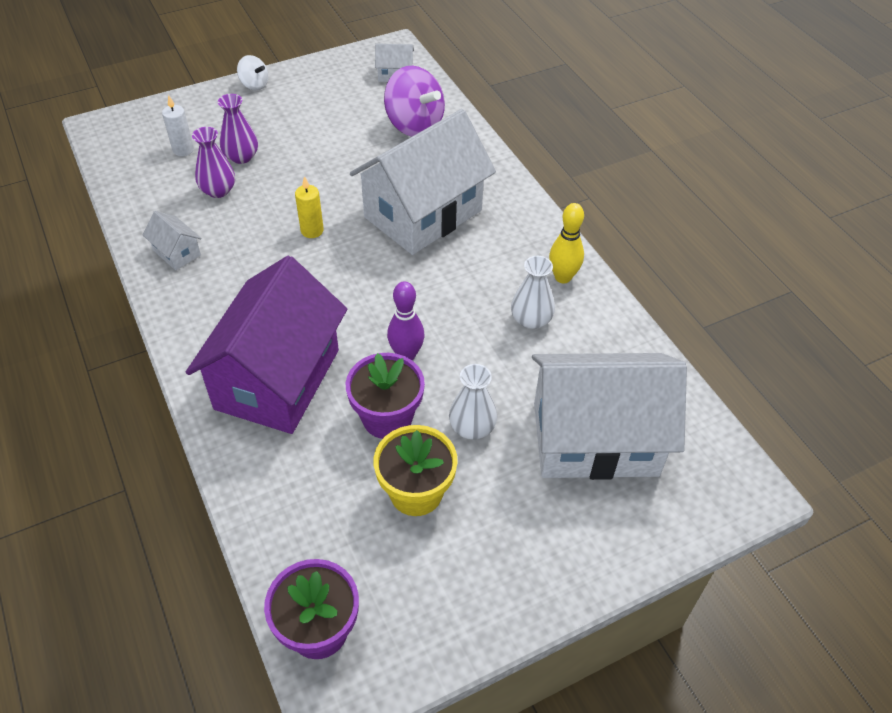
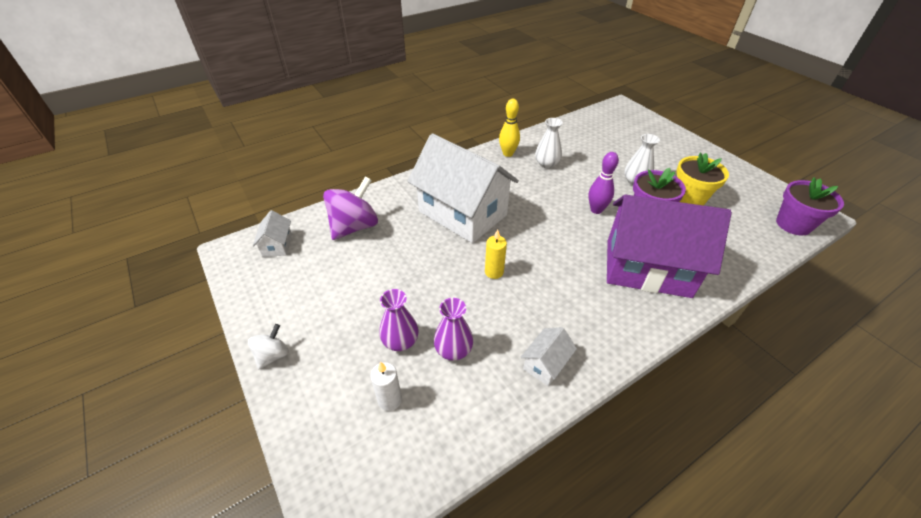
camera: 95 degrees left, 5 degrees down
(595, 439) = (618, 143): white house -> none

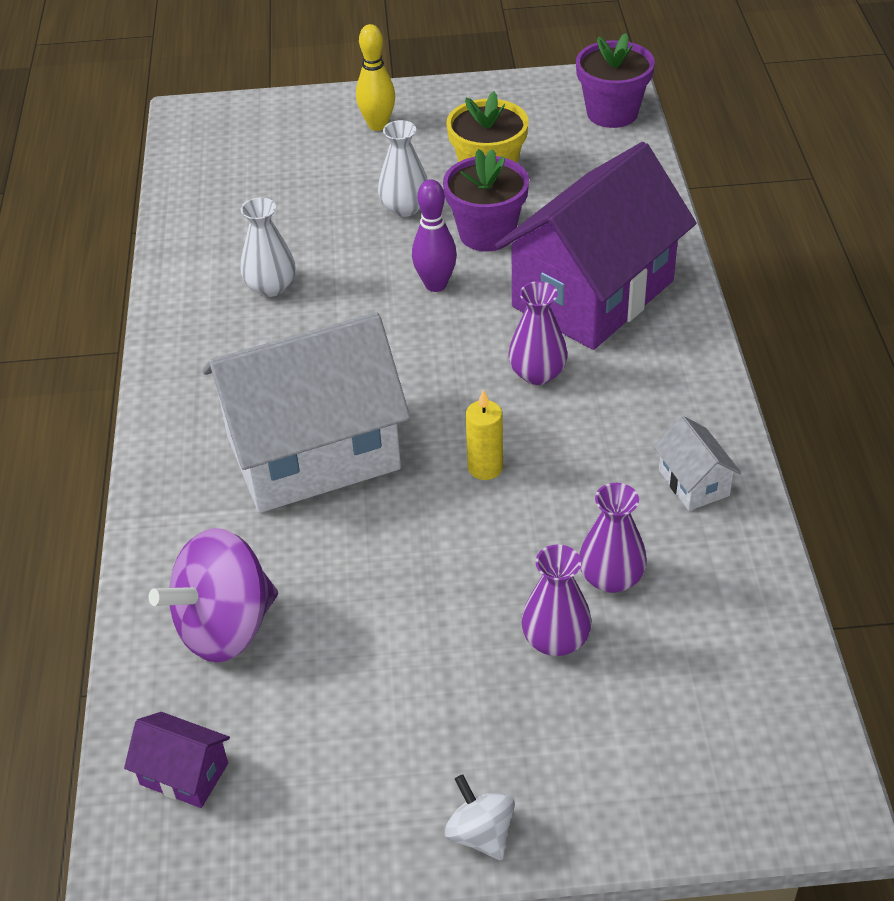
camera: 60 degrees left, 0 degrees up
(277, 245) = (184, 774): white house -> purple house
(354, 226) = (225, 627): purple spinning top -> purple spinning top turned 105 degrees counterclockwise
(390, 400) = (658, 687): white candle -> none
(508, 154) = (194, 323): yellow bowling pin -> yellow bowling pin (378, 125)
(571, 267) = (537, 373): none -> purple vase

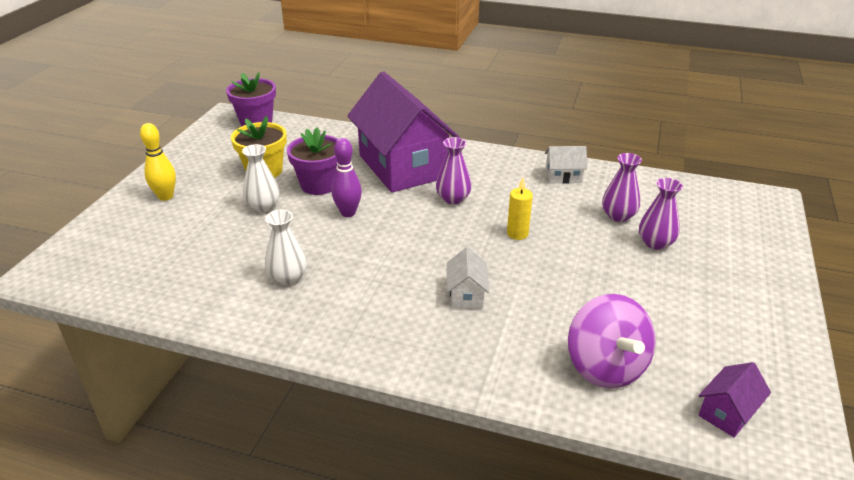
camera: 70 degrees left, 10 degrees down
(313, 453) = (466, 294): white house -> white house, size x0.40
(480, 833) = (782, 300): white spinning top -> none

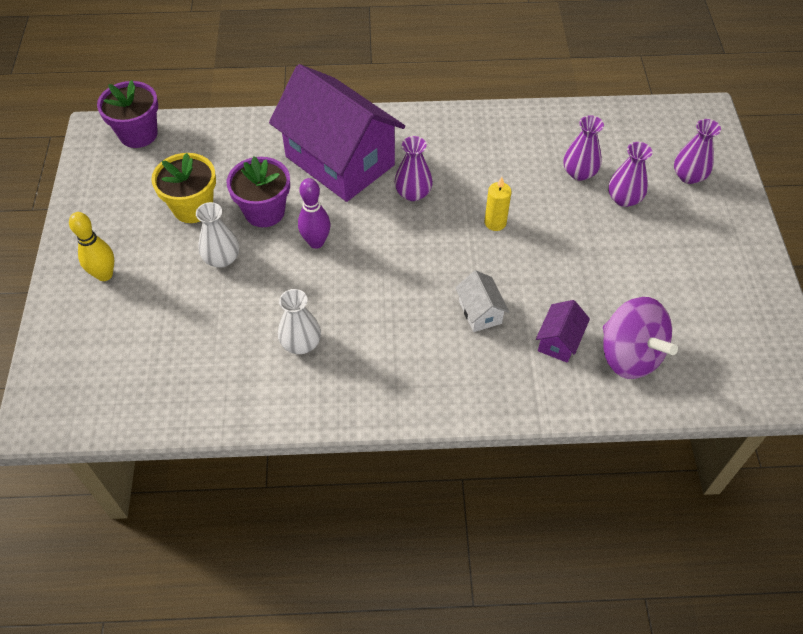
camera: 20 degrees left, 20 degrees up
(563, 176) = (508, 132): white house -> none
(727, 412) = (737, 370): purple house -> purple house (559, 341)
(732, 240) = (688, 176): none -> purple vase

